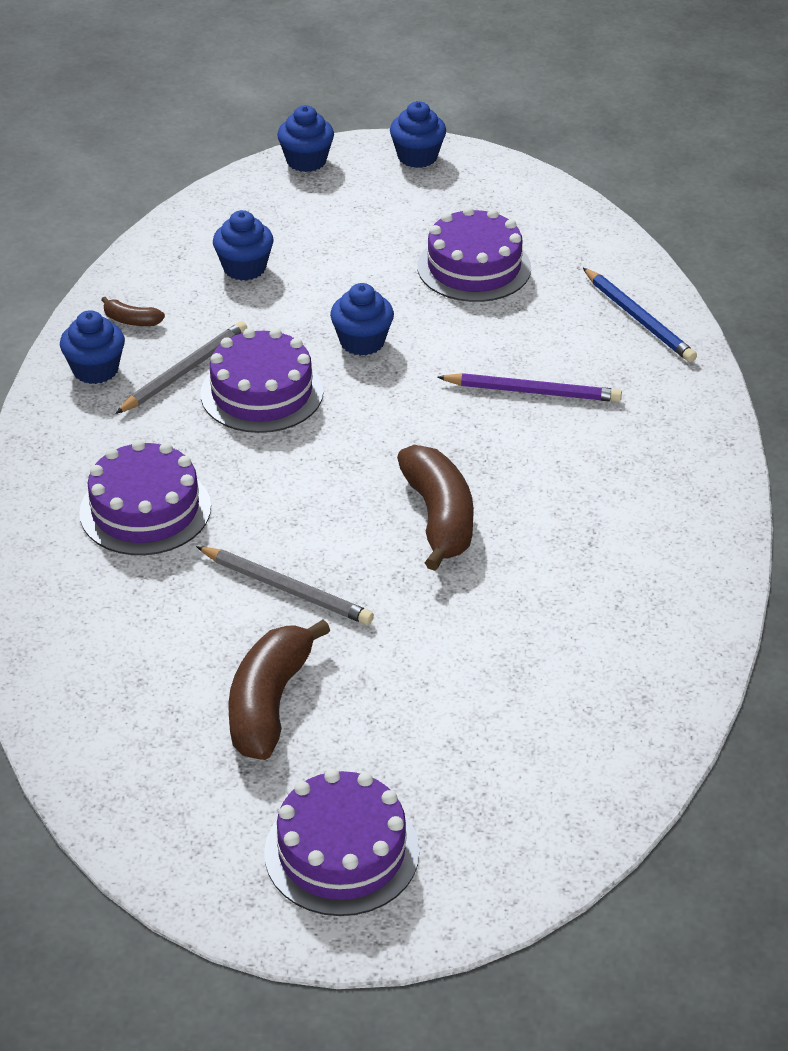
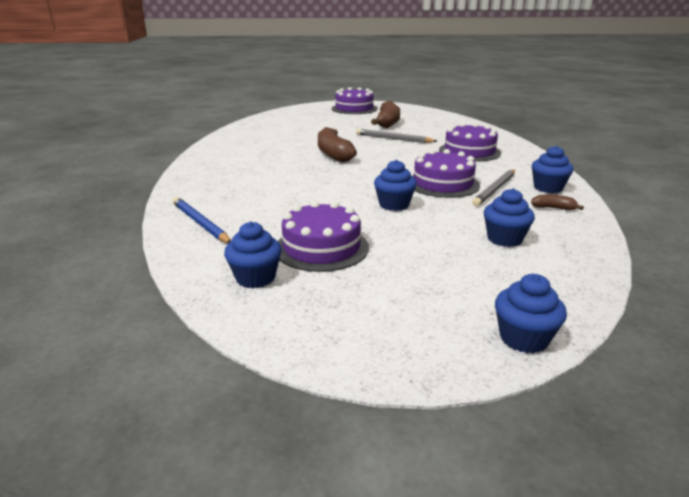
camera: 175 degrees right, 15 degrees down
(417, 157) = (396, 352): blue cupcake -> blue cupcake (255, 278)
(532, 392) = (283, 189): purple pencil -> none

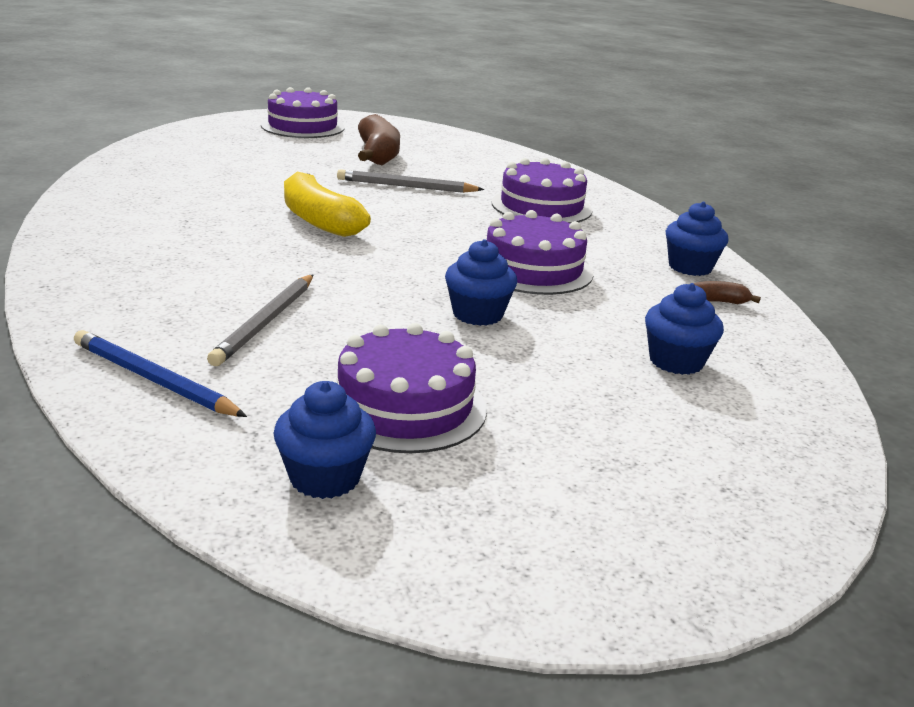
camera: 20 degrees left, 0 degrees up
(333, 154) = (319, 220): brown banana -> yellow banana
(495, 189) = (616, 274): grey pencil -> grey pencil (266, 322)
(523, 338) = (787, 524): blue cupcake -> none

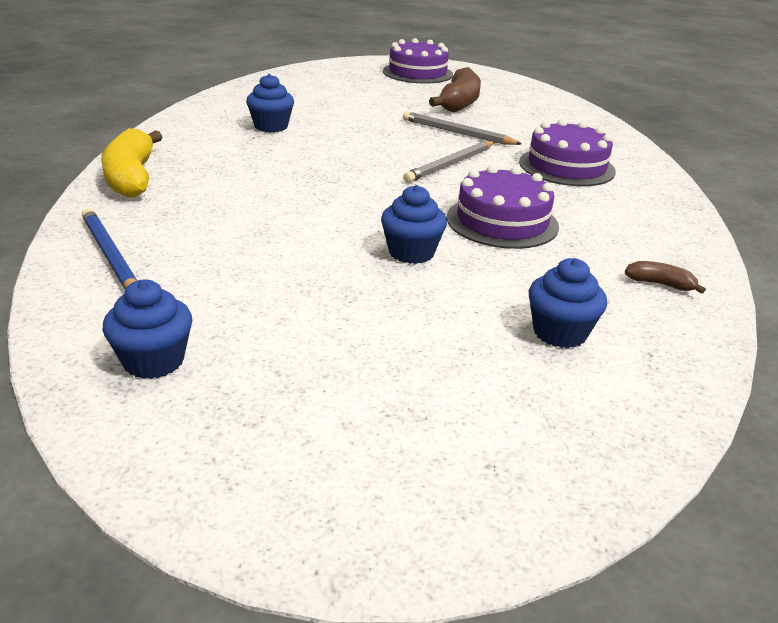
camera: 25 degrees right, 5 degrees up
(266, 322) = (232, 227): grey pencil -> grey pencil (450, 164)
(319, 220) = (355, 151): yellow banana -> yellow banana (132, 178)
(405, 406) = (272, 318): purple cake -> none
(690, 267) = (665, 246): blue cupcake -> blue cupcake (271, 126)

